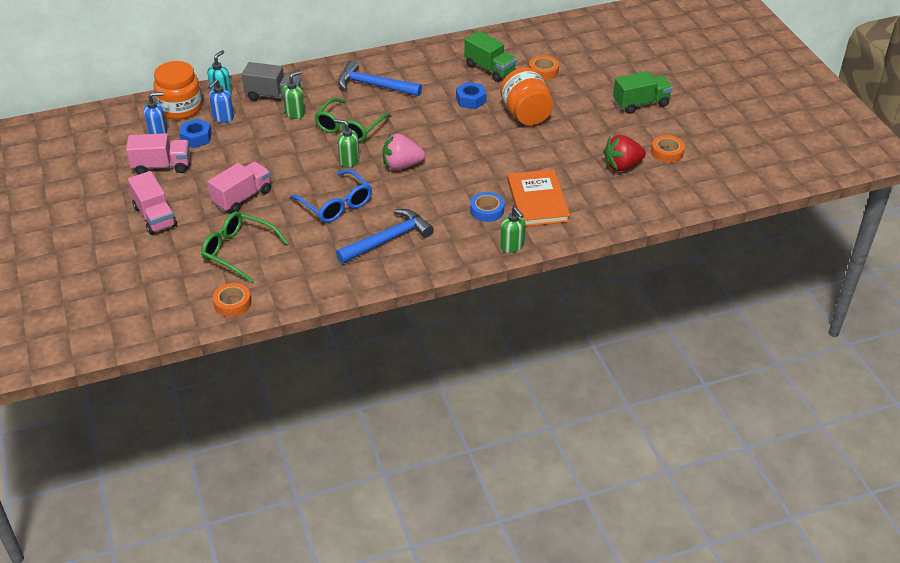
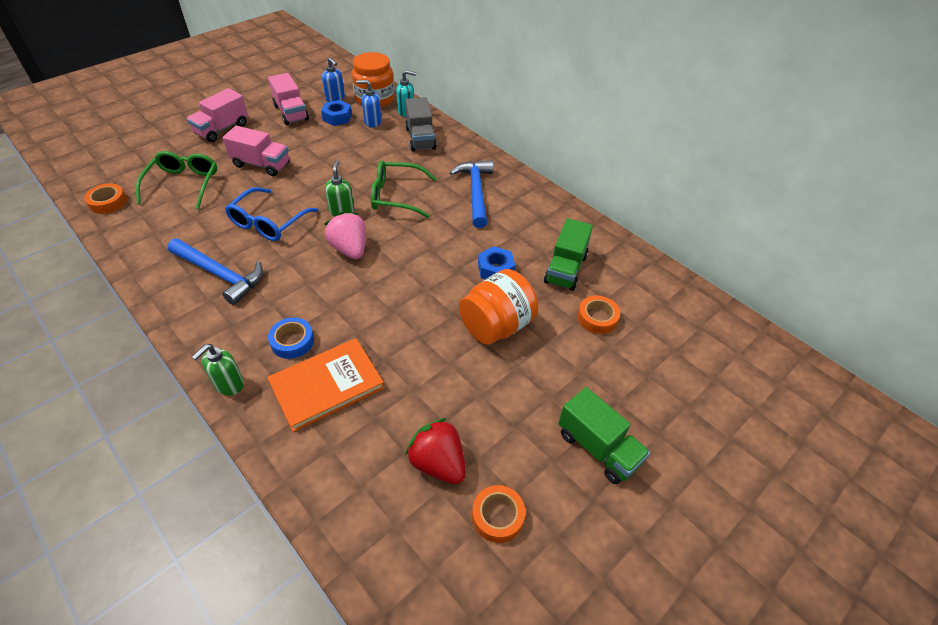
camera: 65 degrees right, 5 degrees up
(295, 113) = (401, 158): green soap dispenser -> none

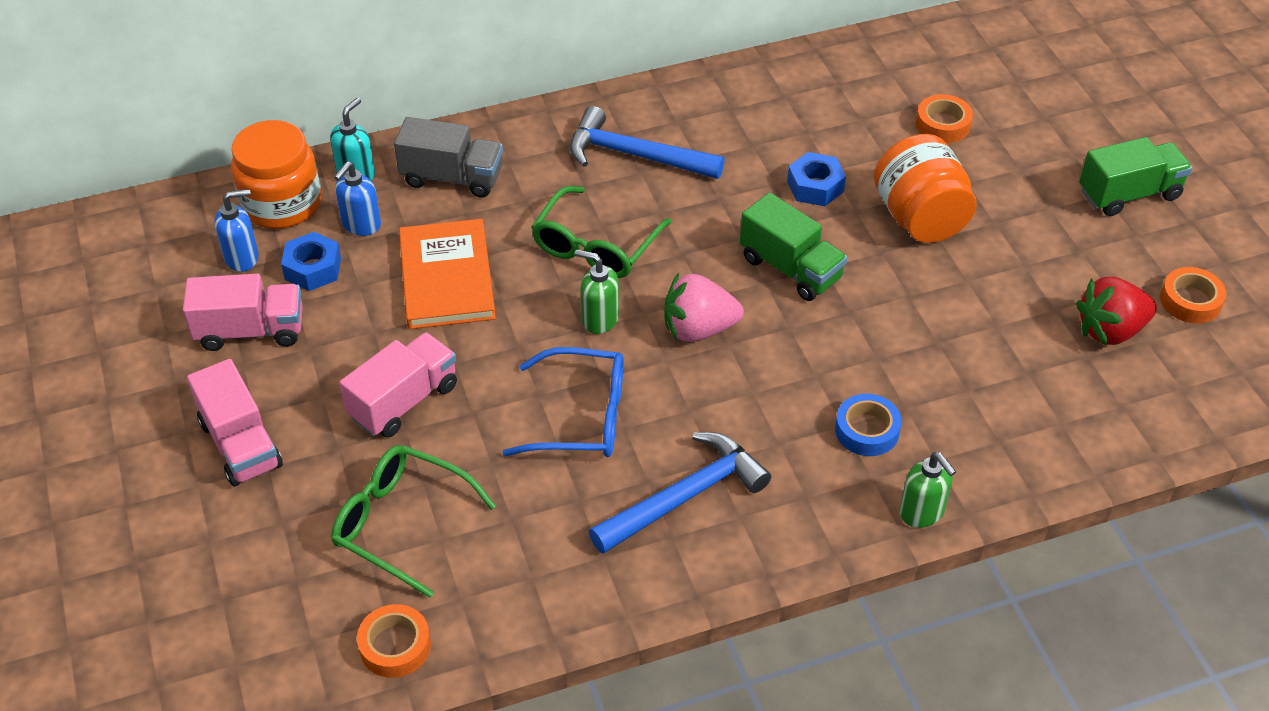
camera: 65 degrees left, 0 degrees up
(268, 222) = (581, 417): blue glasses -> blue glasses turned 45 degrees counterclockwise
(327, 385) = (960, 408): orange book -> orange book (446, 278)
(565, 269) = (844, 120): green truck -> green truck (790, 268)

